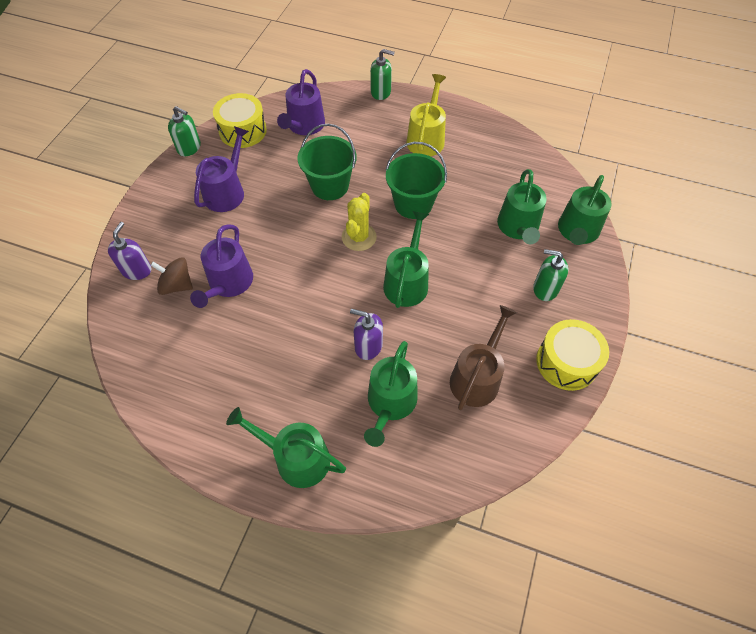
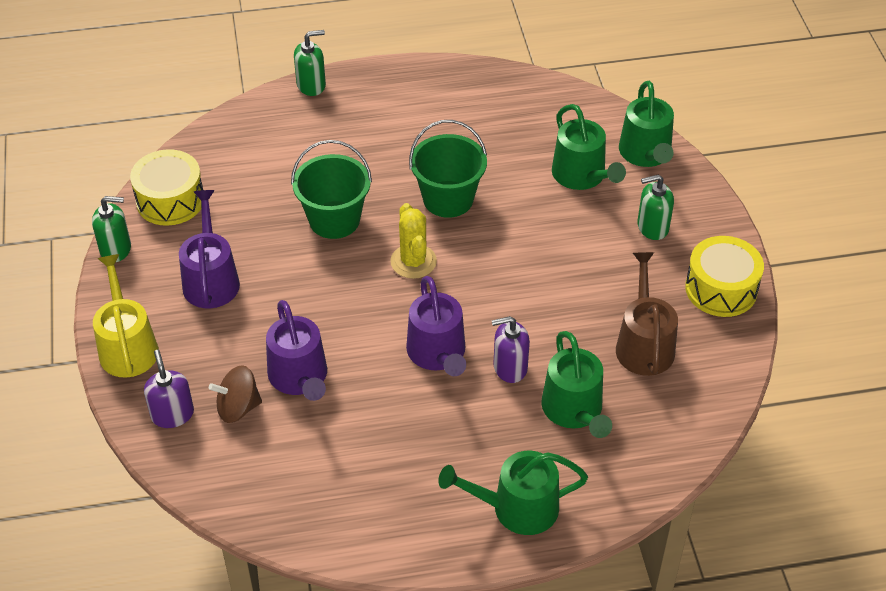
camera: 30 degrees left, 10 degrees down
(304, 126) = (246, 163): purple watering can -> purple watering can (438, 353)
(407, 282) = (503, 284): green watering can -> none
(426, 138) = (408, 119): yellow watering can -> yellow watering can (127, 346)

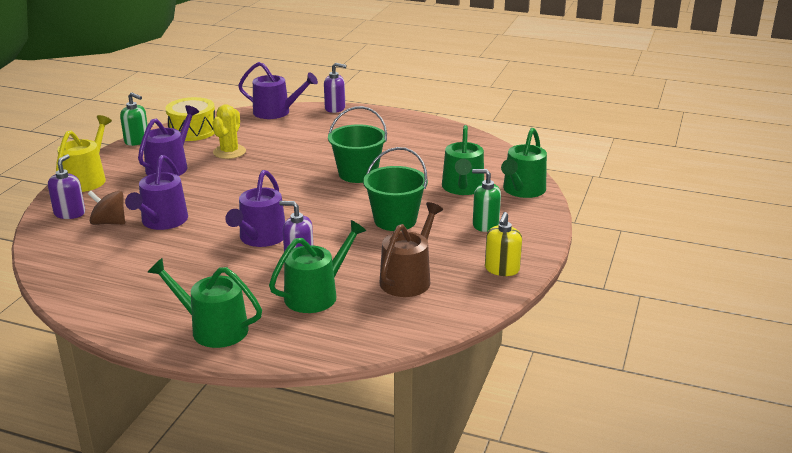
camera: 30 degrees right, 20 degrees down
(243, 121) = (276, 112): none -> purple watering can
(311, 85) = (335, 108): green soap dispenser -> purple soap dispenser
(334, 220) = (275, 163): green bucket -> green bucket (395, 220)
(413, 261) = (299, 194): yellow cactus -> yellow cactus (229, 152)
(574, 410) = (316, 294): green watering can -> green watering can turned 150 degrees counterclockwise
(721, 289) = (502, 269): yellow drum -> yellow soap dispenser

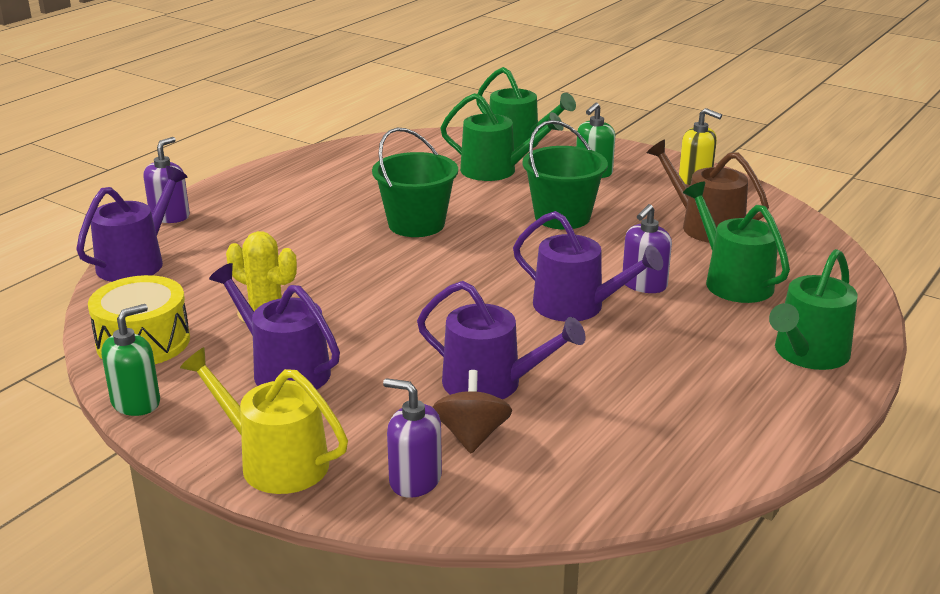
camera: 75 degrees left, 0 degrees up
(109, 222) = (472, 436): brown spinning top -> brown spinning top turned 150 degrees clockwise

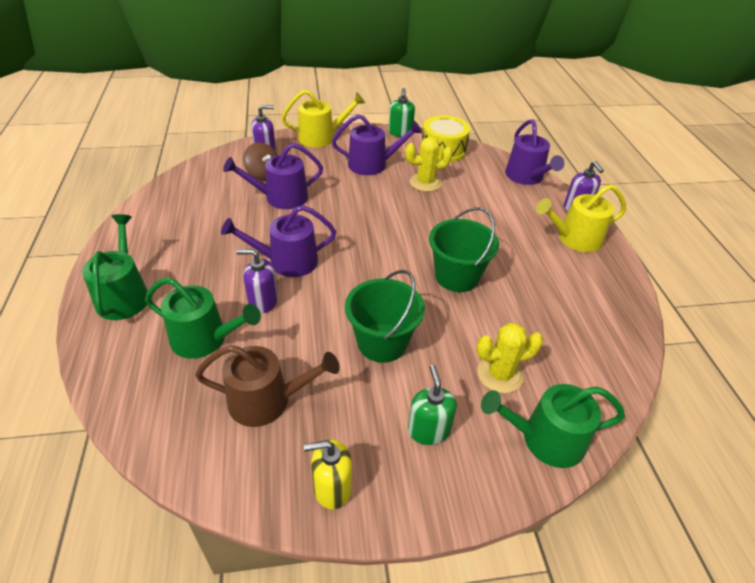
camera: 135 degrees right, 15 degrees up
(242, 200) = (575, 239): none -> yellow watering can
(495, 170) = (500, 374): green watering can -> yellow cactus
(644, 285) = (263, 301): purple soap dispenser -> purple soap dispenser turned 75 degrees counterclockwise

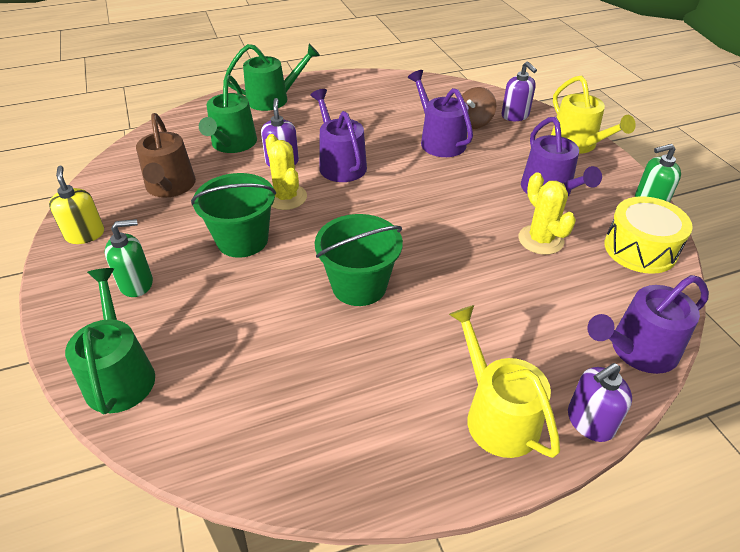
camera: 80 degrees right, 0 degrees up
(500, 374) = (207, 333): yellow cactus -> yellow cactus (286, 197)

